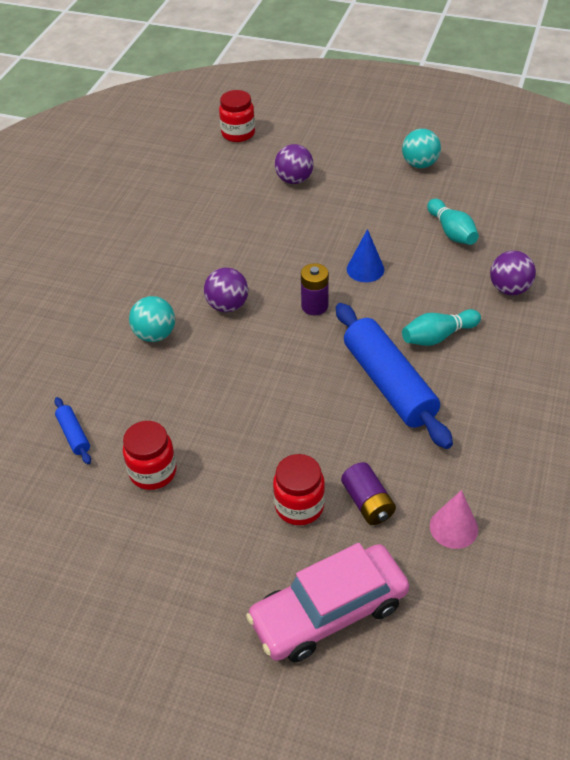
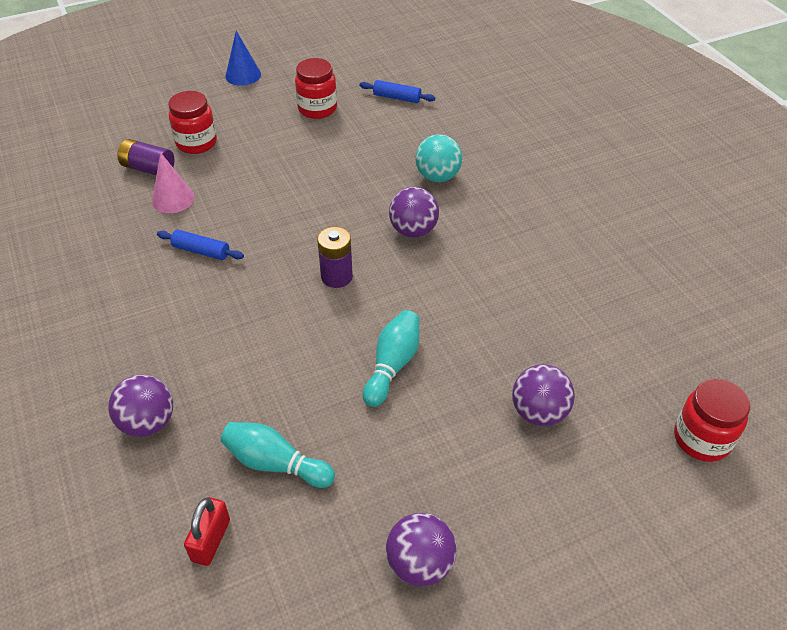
camera: 135 degrees right, 0 degrees up
(329, 612) = (127, 110): pink car -> none
(365, 269) = (328, 345): blue cone -> blue cone (243, 75)
(389, 384) = (201, 251): blue rolling pin -> blue rolling pin, size x0.43
(419, 164) = (420, 564): turquoise ball -> purple ball
(438, 336) = (189, 319): turquoise bowling pin -> turquoise bowling pin (392, 365)
(453, 527) = (71, 187): pink cone -> pink cone (173, 199)
(511, 220) = (211, 540): none -> red padlock

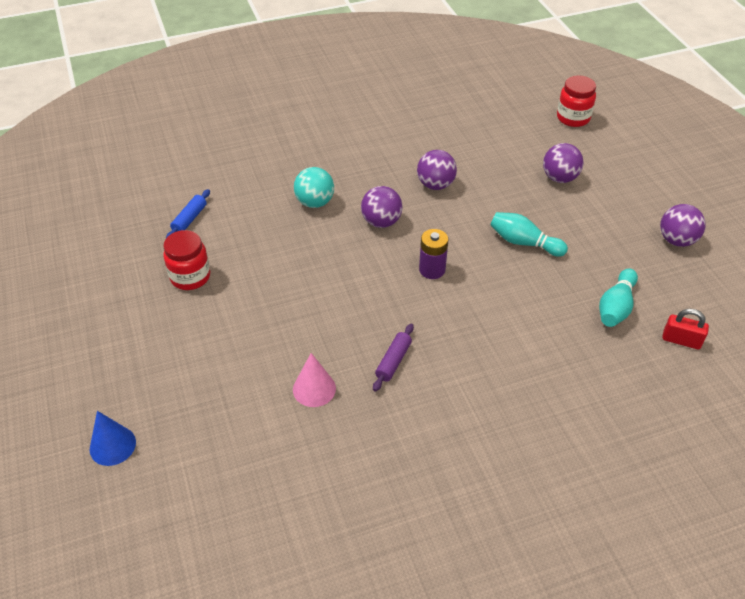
camera: 85 degrees left, 0 degrees up
(148, 169) = (259, 414): purple battery -> none
(148, 423) = (589, 385): purple ball -> purple ball (435, 185)
(196, 143) = (223, 374): red jar -> none
(201, 251) = (393, 361): blue rolling pin -> purple rolling pin
(243, 75) = (104, 338): blue cone -> blue cone (112, 445)

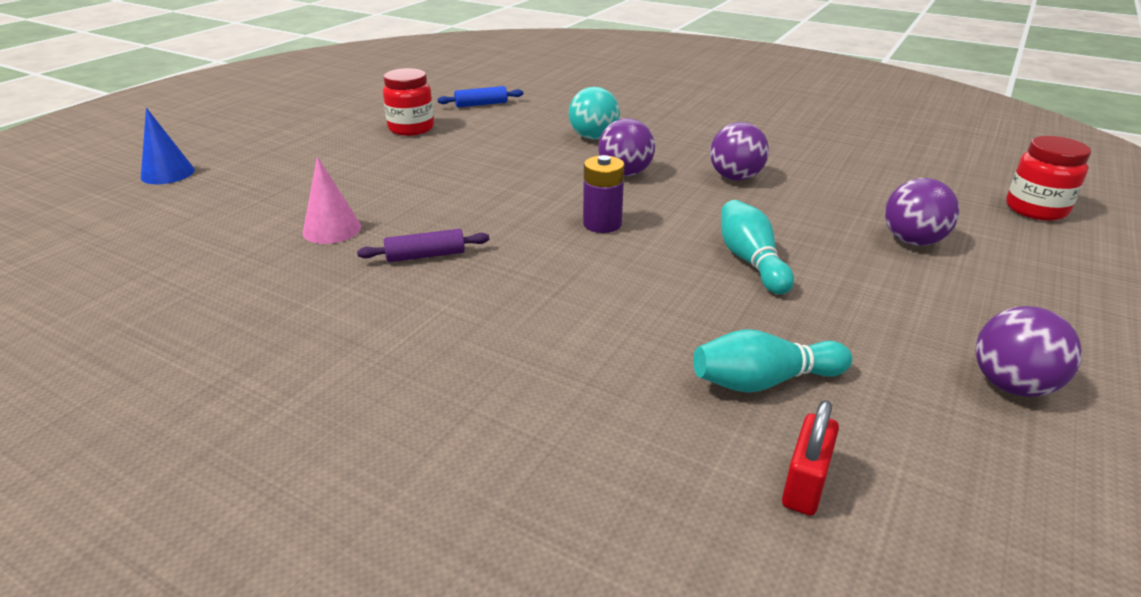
camera: 50 degrees right, 15 degrees down
(681, 340) = (805, 484): red padlock -> red padlock turned 45 degrees clockwise

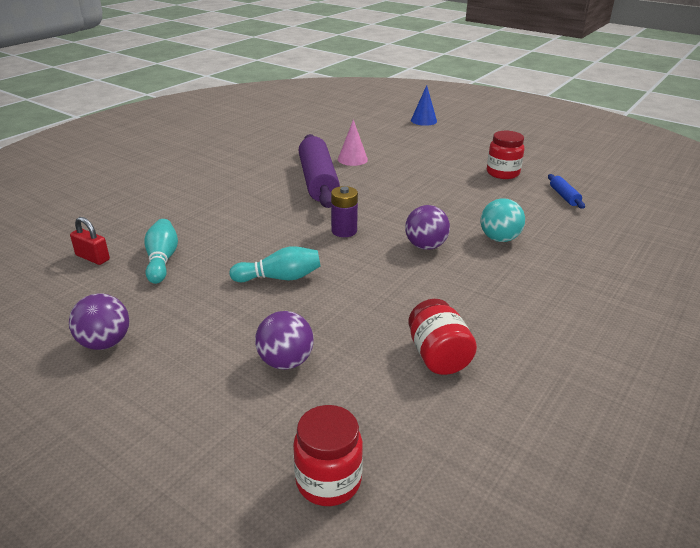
camera: 95 degrees right, 0 degrees up
(425, 255) = (318, 181): purple rolling pin -> purple rolling pin, size x2.30
(735, 178) = (417, 295): purple ball -> none
(832, 169) = (438, 356): none -> red jar

